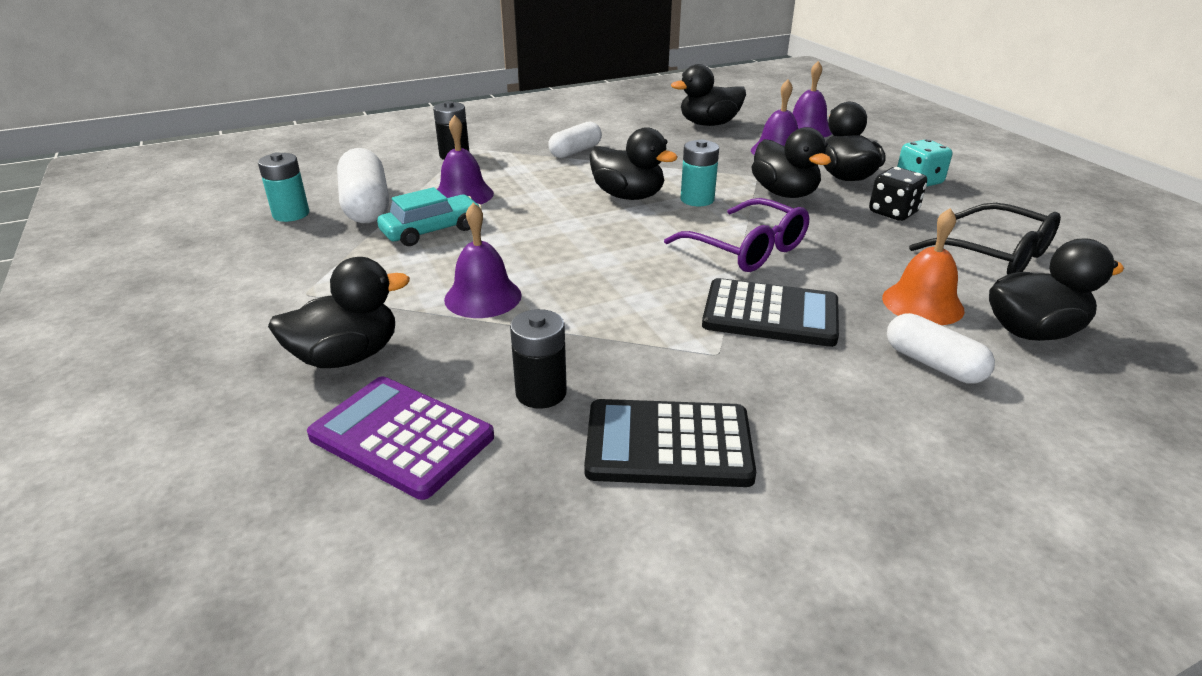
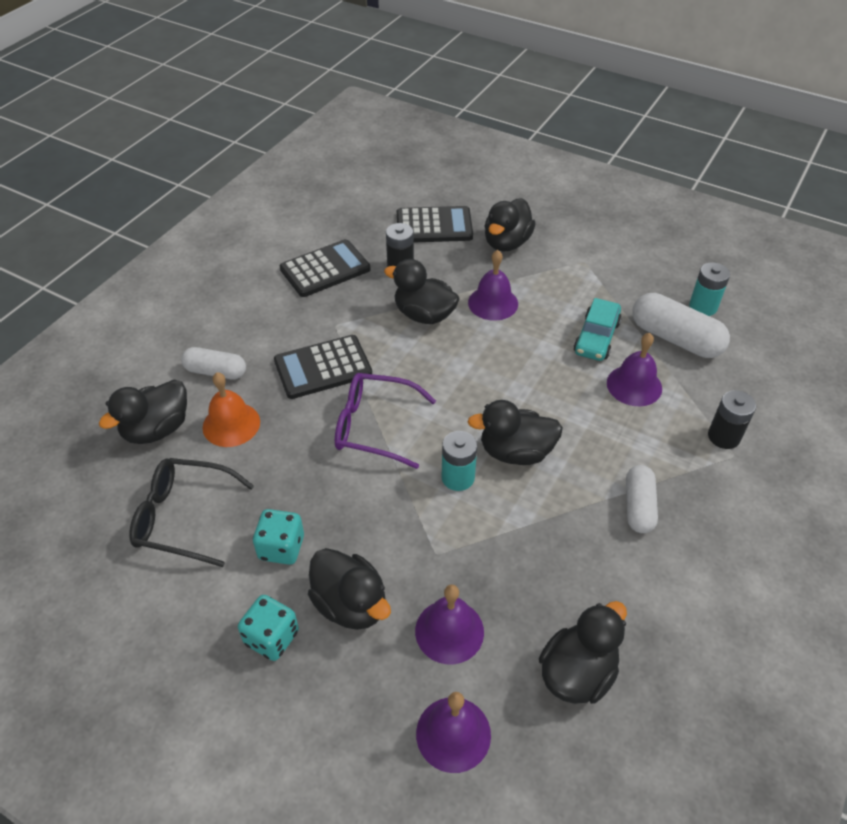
camera: 145 degrees right, 15 degrees up
(401, 437) = (434, 226): purple calculator -> black calculator
(784, 193) = (392, 531): black duck -> black duck (424, 315)
(893, 212) = (281, 548): black dice -> turquoise dice

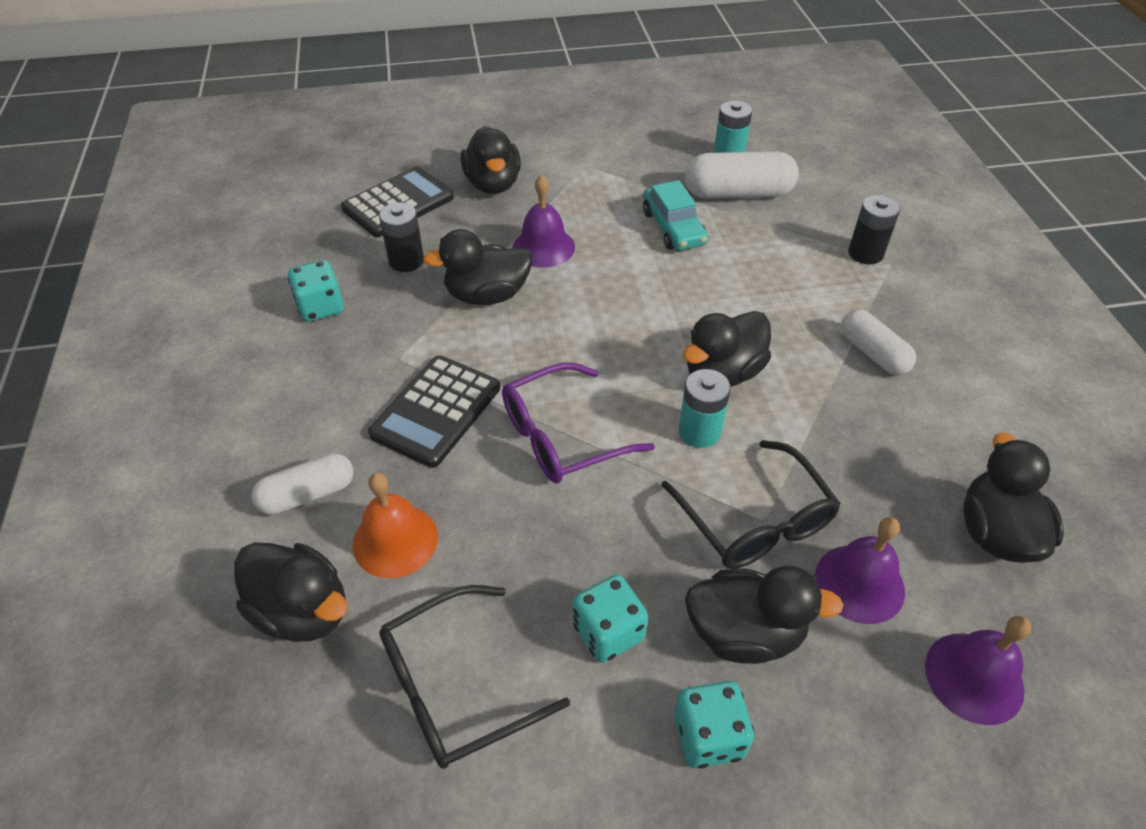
camera: 40 degrees left, 0 degrees up
(157, 429) = (302, 611): black duck -> black duck turned 60 degrees counterclockwise
(325, 269) = (321, 307): black calculator -> turquoise dice
(430, 550) = (755, 520): none -> black glasses
(634, 385) = (751, 251): purple bell -> none

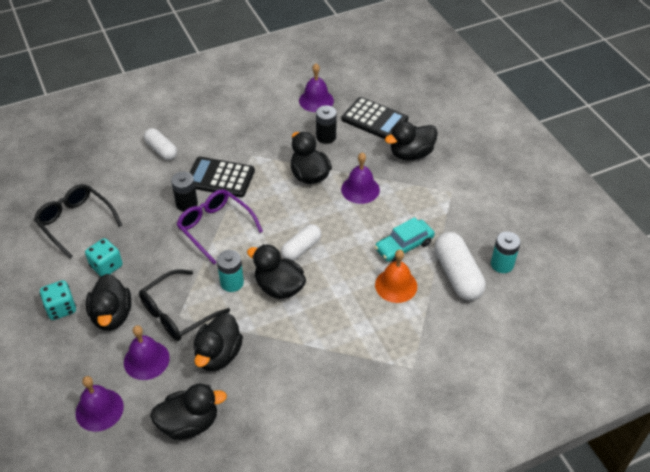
camera: 75 degrees right, 0 degrees up
(302, 611) = (104, 167): black duck -> black duck (218, 355)
(309, 256) = (316, 100): none -> purple bell
(321, 307) = (279, 117): turquoise dice -> none
(395, 540) = (142, 185): orange bell -> orange bell (396, 285)
(865, 253) = (419, 353): black battery -> black battery (186, 204)
(873, 353) = (318, 360): white capsule -> white capsule (301, 248)

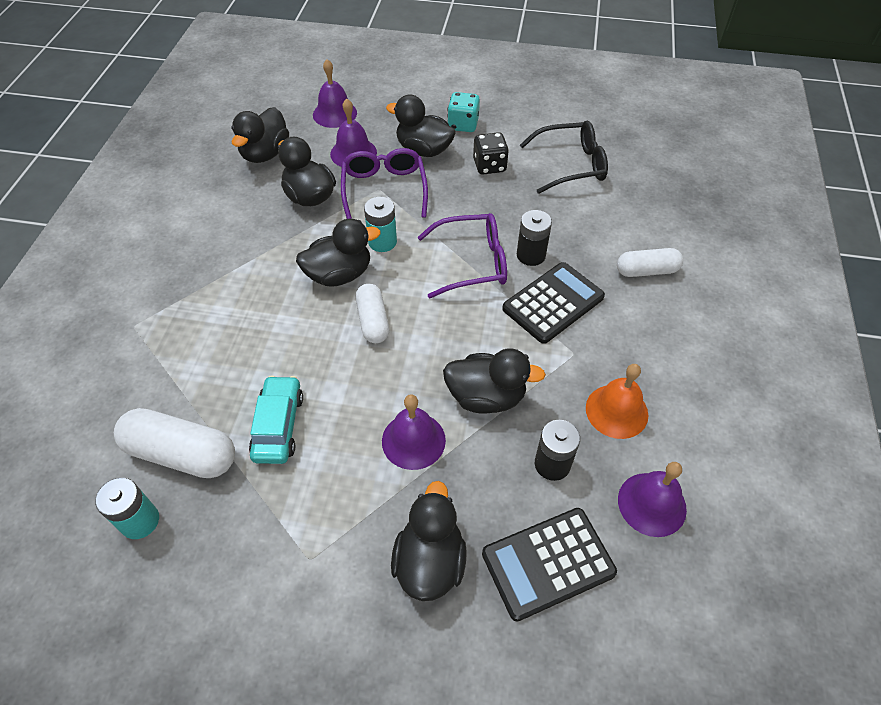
camera: 125 degrees right, 5 degrees up
(106, 266) = (489, 166): turquoise dice -> black dice
(177, 313) = (384, 190): black glasses -> purple glasses
(396, 285) = (236, 378): orange bell -> orange bell (616, 411)

